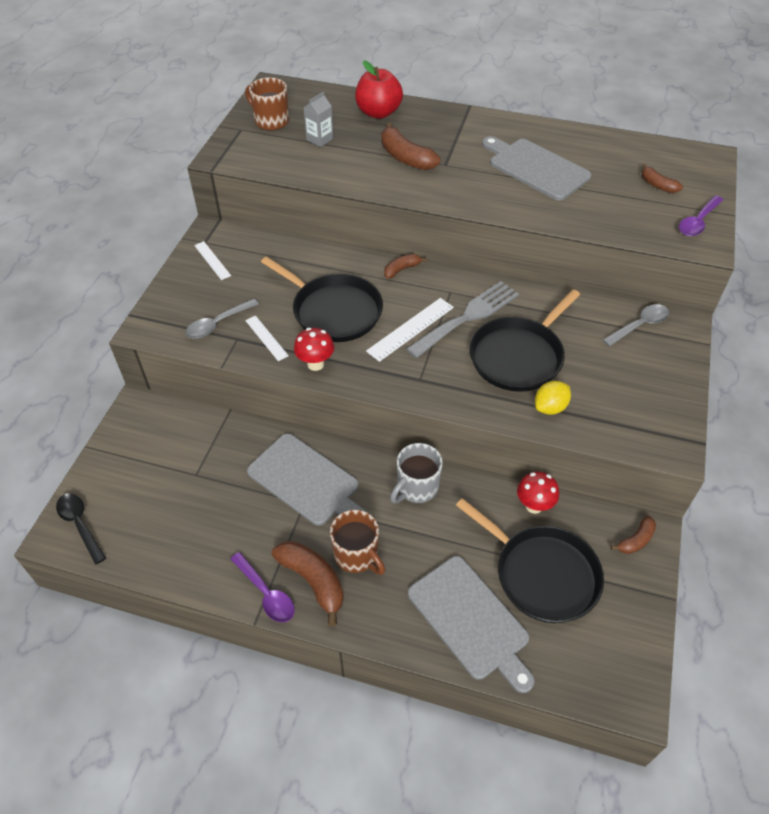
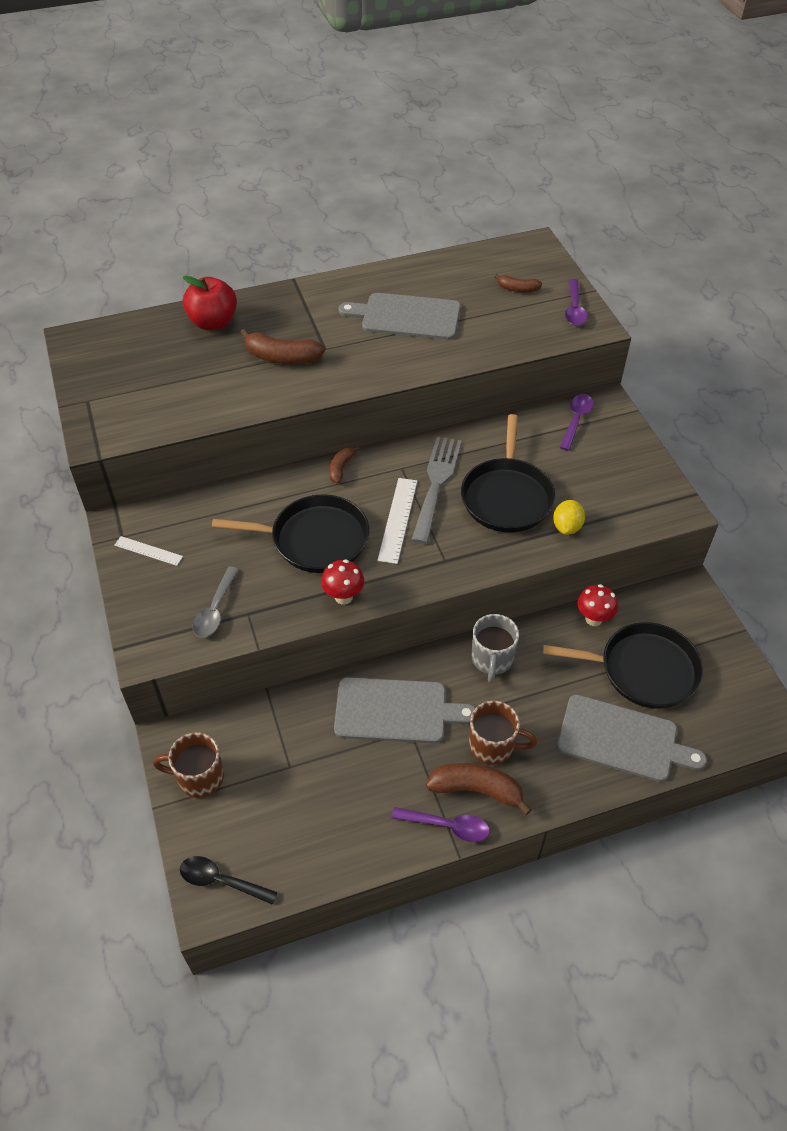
camera: 35 degrees left, 0 degrees up
(266, 338) = (275, 597): white ruler -> none
(271, 121) = (111, 378): brown mug -> brown mug (199, 777)
(319, 139) = (181, 375): grey carton -> none
(636, 540) = (686, 601): brown banana -> none
(639, 325) = (576, 420): grey spoon -> purple spoon

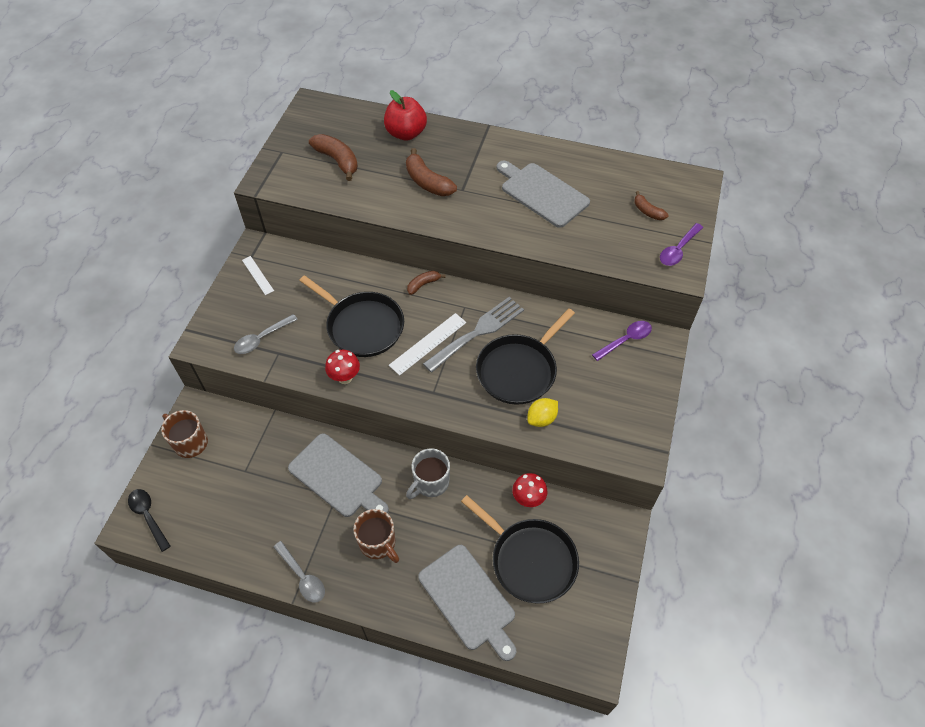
camera: 35 degrees right, 5 degrees up
(447, 826) = (302, 577): purple spoon -> grey spoon
(476, 790) = (341, 565): brown banana -> brown banana (337, 160)

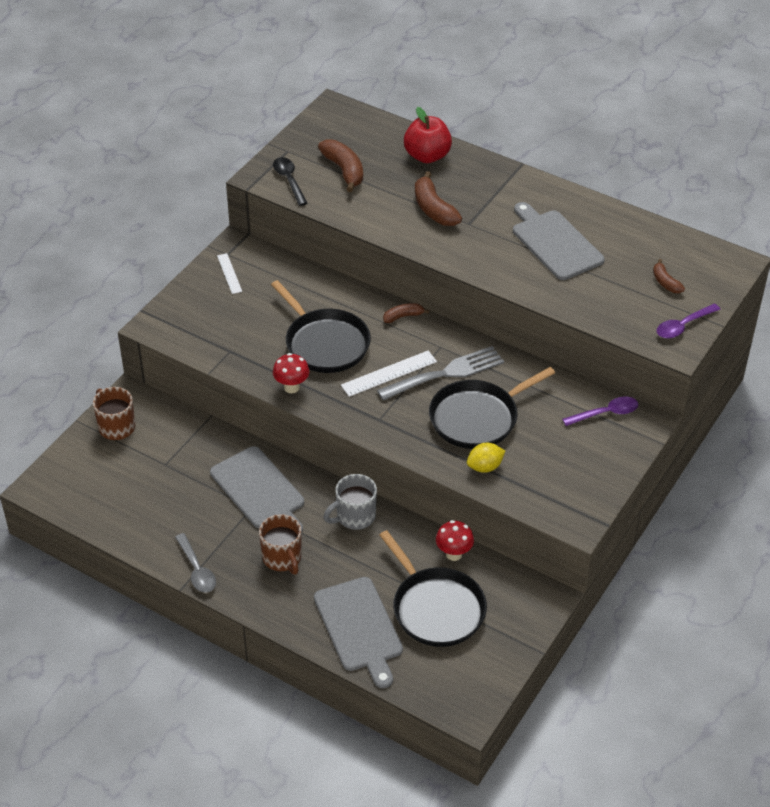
camera: 15 degrees right, 10 degrees down
(148, 516) = (58, 483): black spoon -> black spoon (289, 180)
(262, 339) = (216, 334): grey spoon -> none

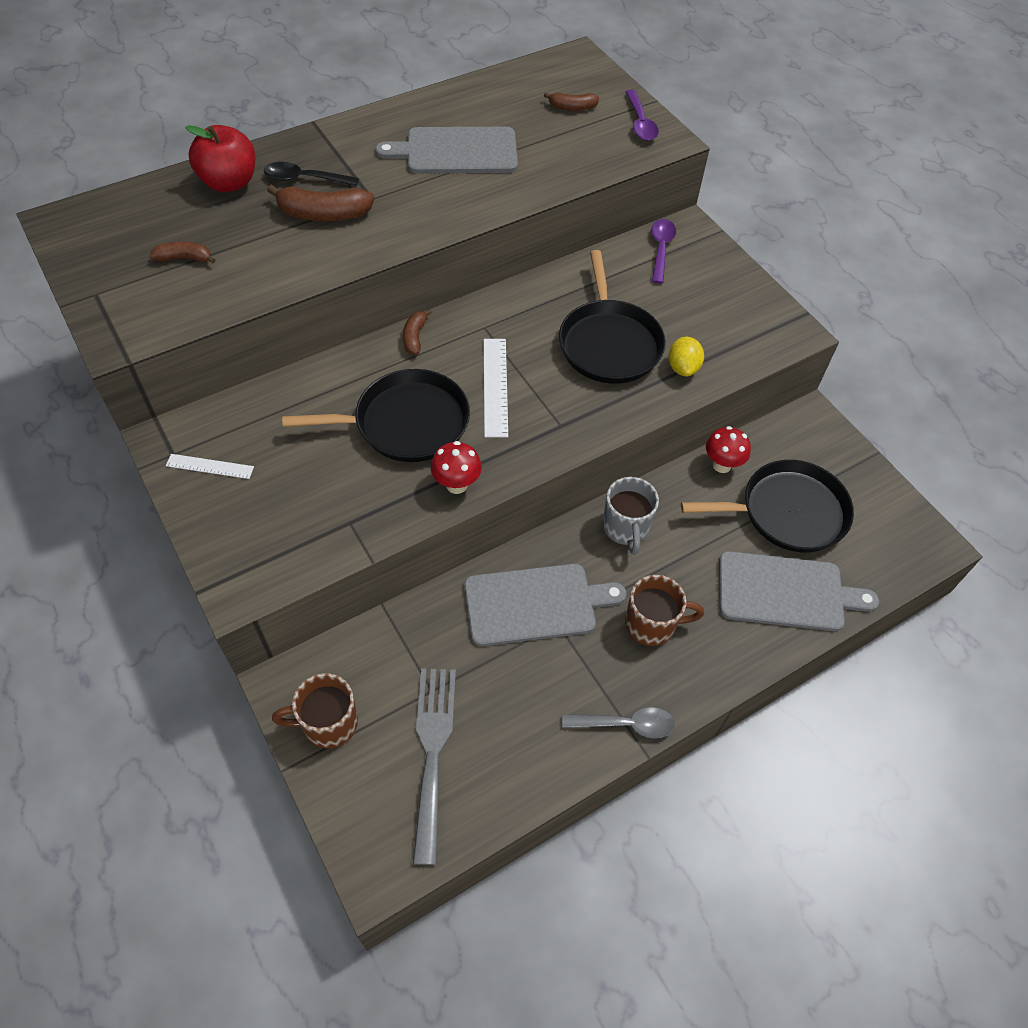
camera: 65 degrees left, 10 degrees up
(289, 180) = (152, 314): black spoon -> black spoon (304, 179)
(344, 170) = (184, 258): brown banana -> brown banana, size x0.58
(446, 373) = (527, 340): grey fork -> grey fork (432, 751)

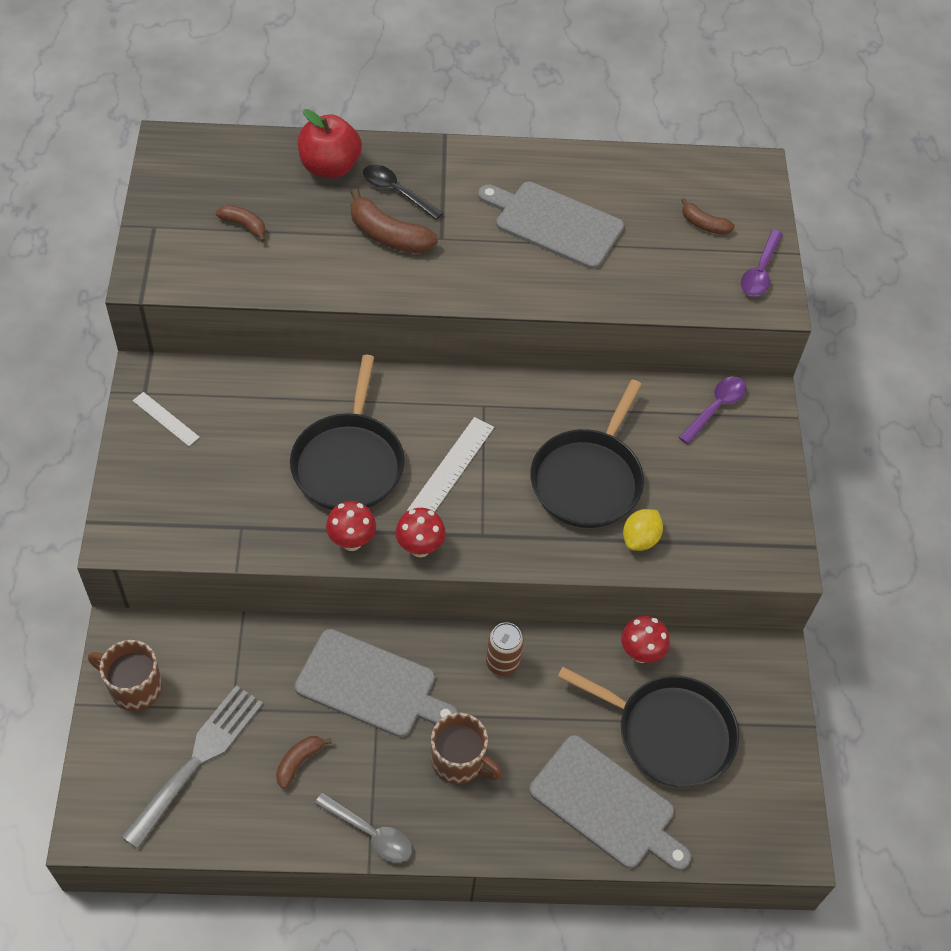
camera: 30 degrees right, 0 degrees up
(405, 423) = (349, 462): black pan -> black pan turned 75 degrees clockwise
(415, 337) = (414, 385): brown banana -> brown banana (299, 762)
(518, 461) = (420, 548): none -> red mushroom
(626, 528) = (502, 662): grey mug -> brown can

